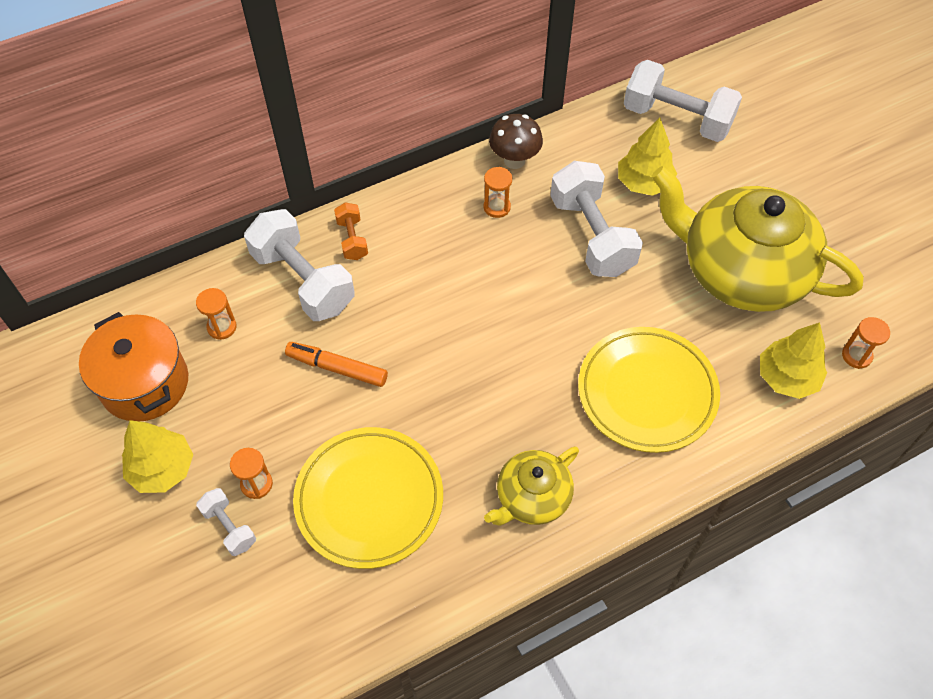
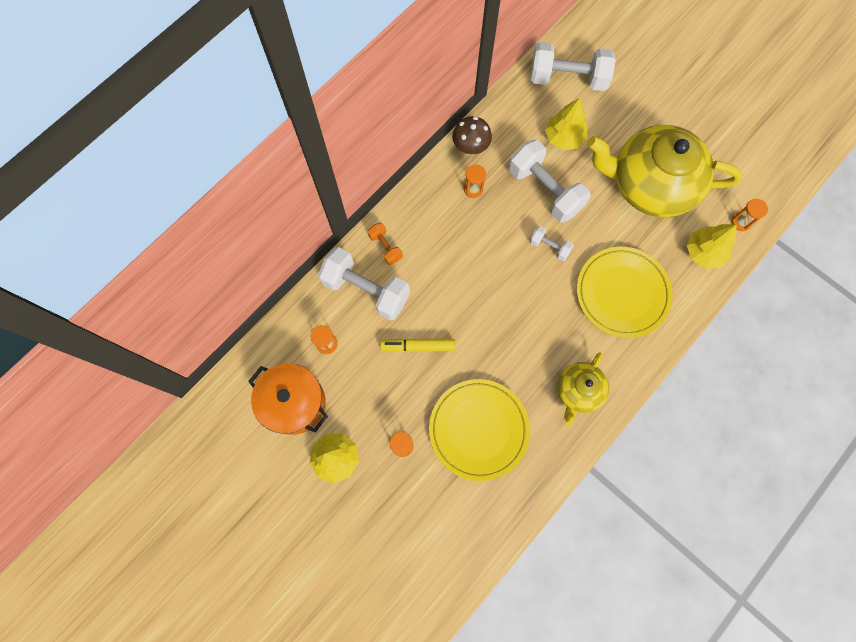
camera: 20 degrees left, 15 degrees up
(229, 527) = (398, 481): white dumbbell -> white dumbbell (549, 247)
(337, 368) = (418, 346): orange marker -> yellow marker

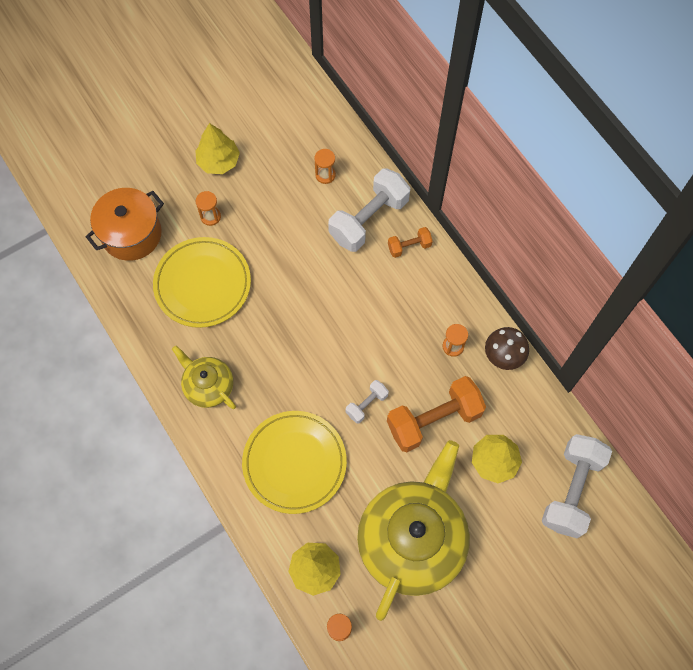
camera: 105 degrees right, 5 degrees down
(294, 403) = (278, 138): orange pot -> orange pot (131, 234)
(418, 346) = (298, 251): yellow marker -> none
(545, 190) = (434, 420): white dumbbell -> orange dumbbell

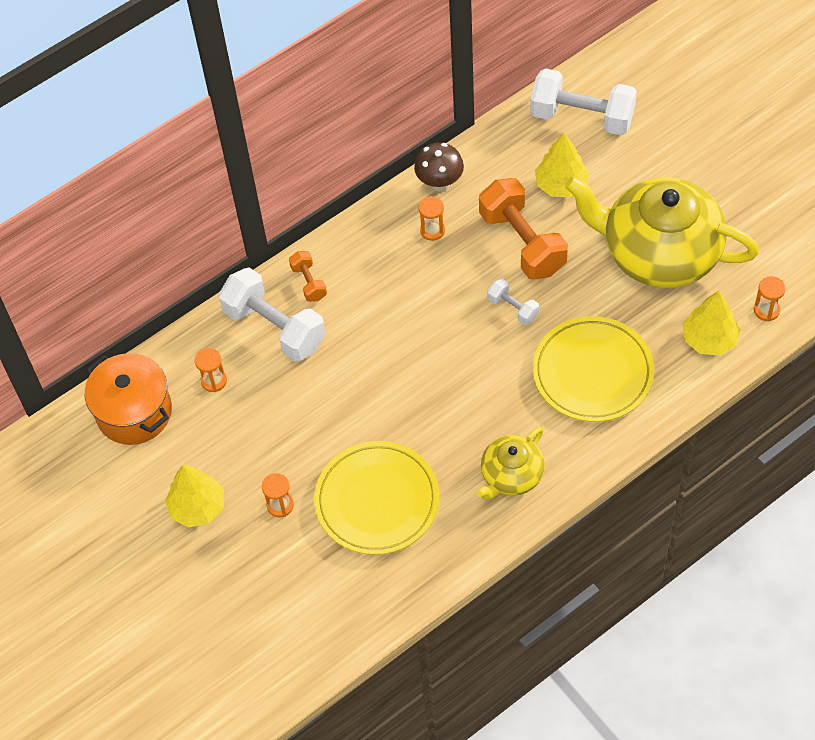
camera: 90 degrees left, 10 degrees down
(131, 234) = (312, 597): orange pot -> orange pot (134, 412)

